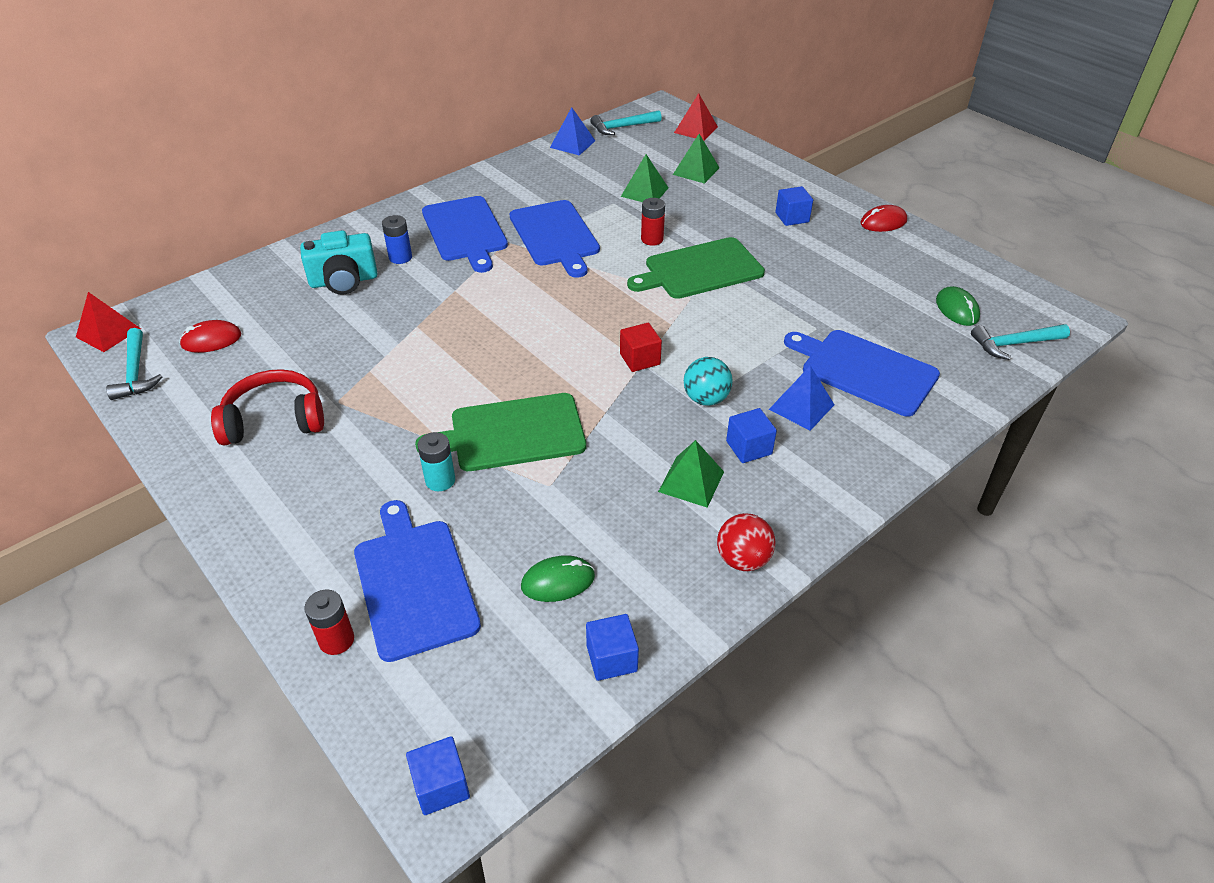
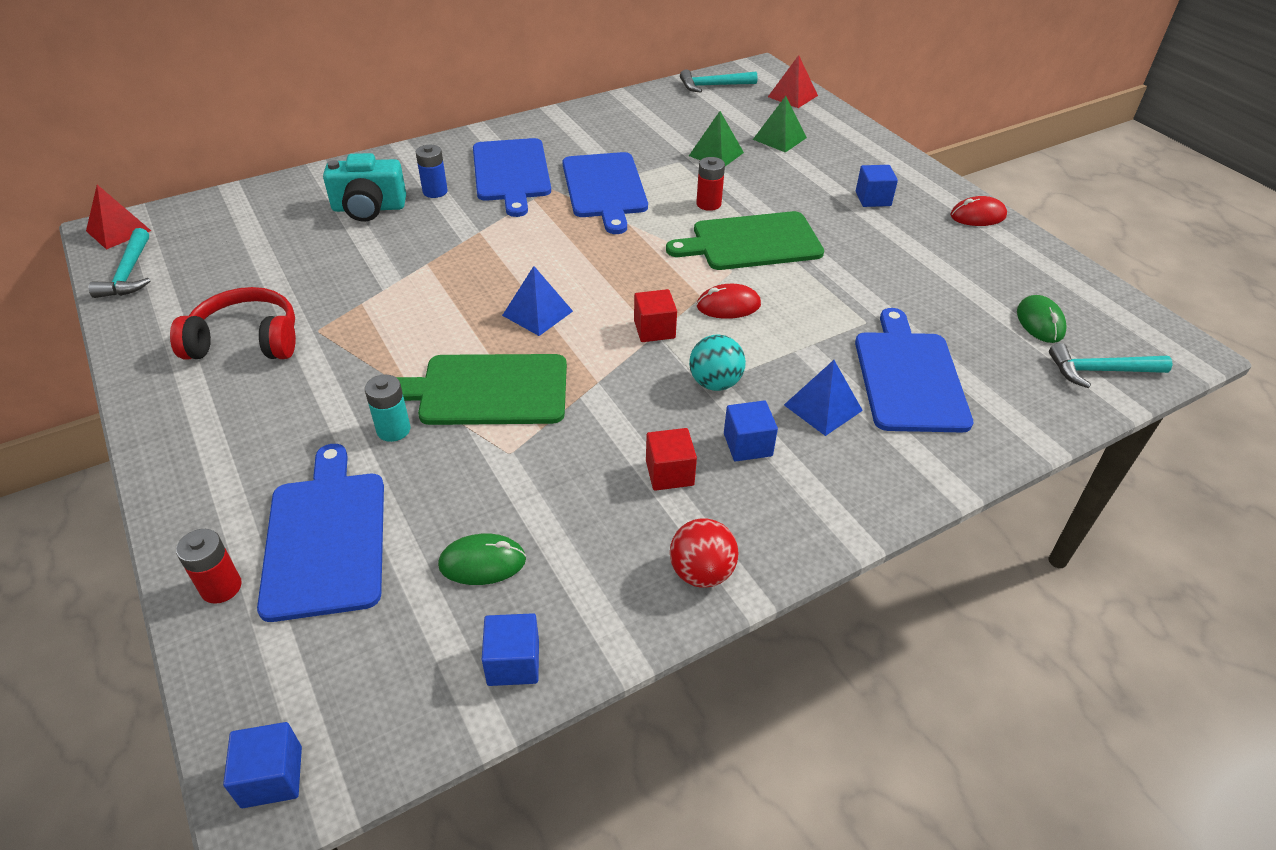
camera: 10 degrees right, 0 degrees up
(211, 340) = (215, 251): red mouse -> red mouse (728, 305)
(572, 144) = (654, 97): blue pyramid -> blue pyramid (537, 313)
(691, 481) = (669, 473): green pyramid -> red cube
(864, 370) = (909, 377): blue cutting board -> blue cutting board turned 45 degrees clockwise

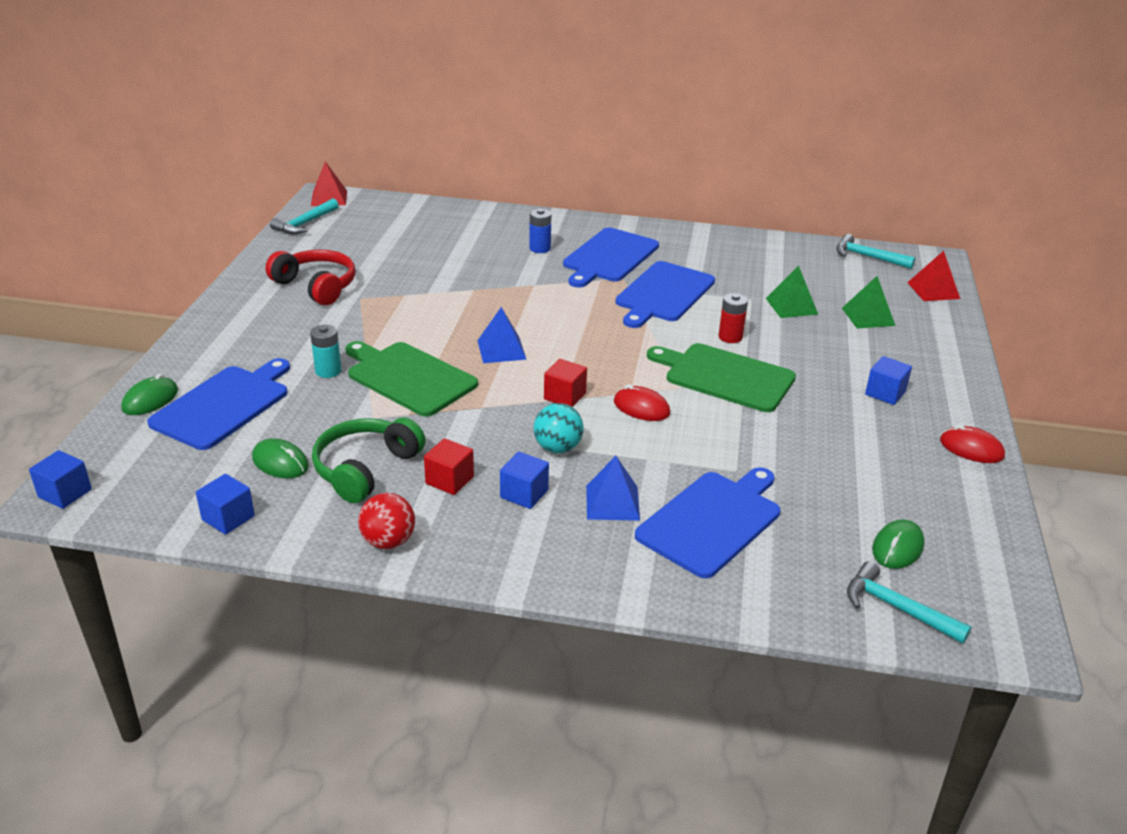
camera: 40 degrees right, 10 degrees down
(221, 587) = (150, 400): red battery -> green mouse
(369, 208) = (483, 242): turquoise camera -> none
(577, 512) = (365, 468): none -> green headphones

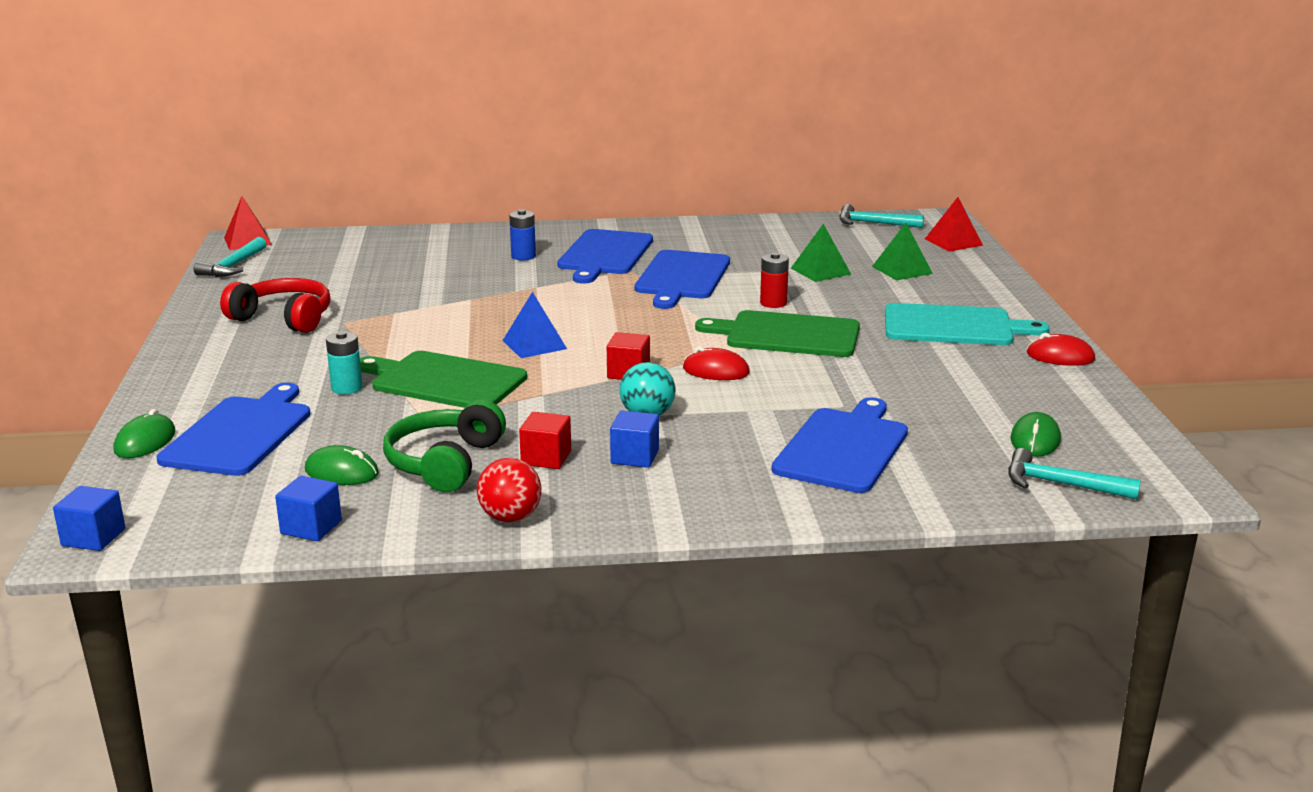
camera: 15 degrees left, 10 degrees down
(612, 502) = (733, 449): blue pyramid -> none
(885, 393) = (954, 326): blue cube -> turquoise cutting board

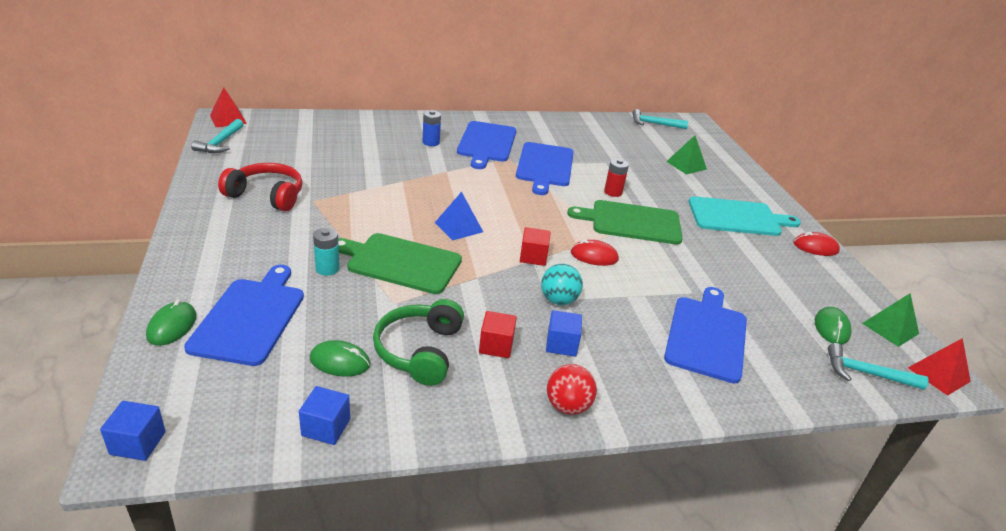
camera: 10 degrees left, 10 degrees up
(510, 517) = (485, 413): red ball -> red ball (567, 406)
(820, 271) = (634, 164): green pyramid -> green pyramid (890, 328)
(953, 242) = (710, 142): red pyramid -> red pyramid (939, 374)

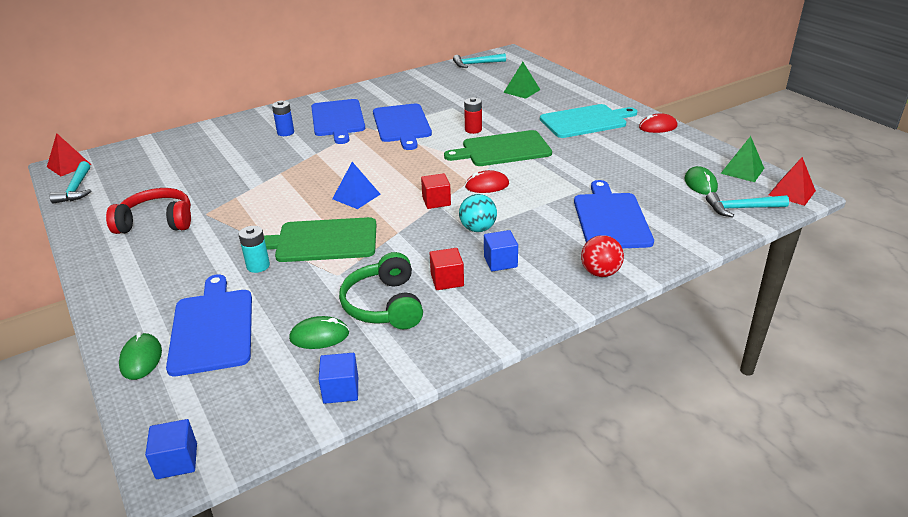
camera: 15 degrees left, 0 degrees up
(567, 406) = (532, 306): red ball -> red ball (600, 273)

